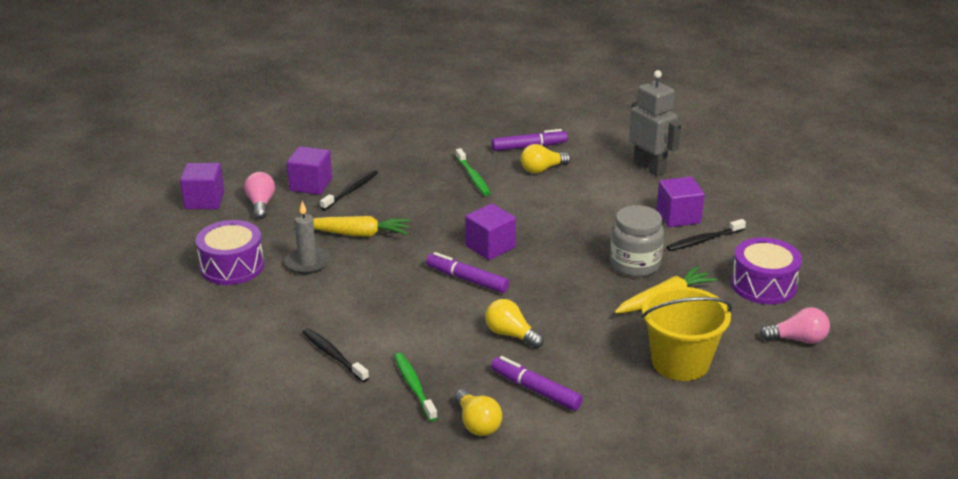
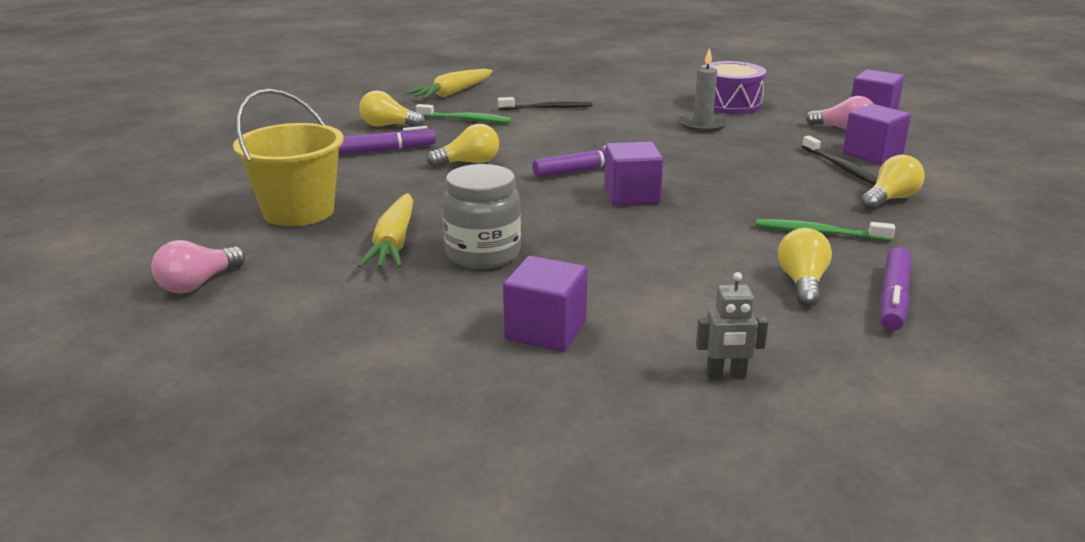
camera: 125 degrees right, 5 degrees down
(357, 234) = (735, 150): yellow carrot -> yellow carrot (452, 93)
(394, 166) = (890, 199): none -> yellow light bulb
(650, 167) = (726, 375): grey robot -> grey robot, size x0.51
(704, 240) = (462, 321): black toothbrush -> none
(763, 285) = (309, 314): purple drum -> none

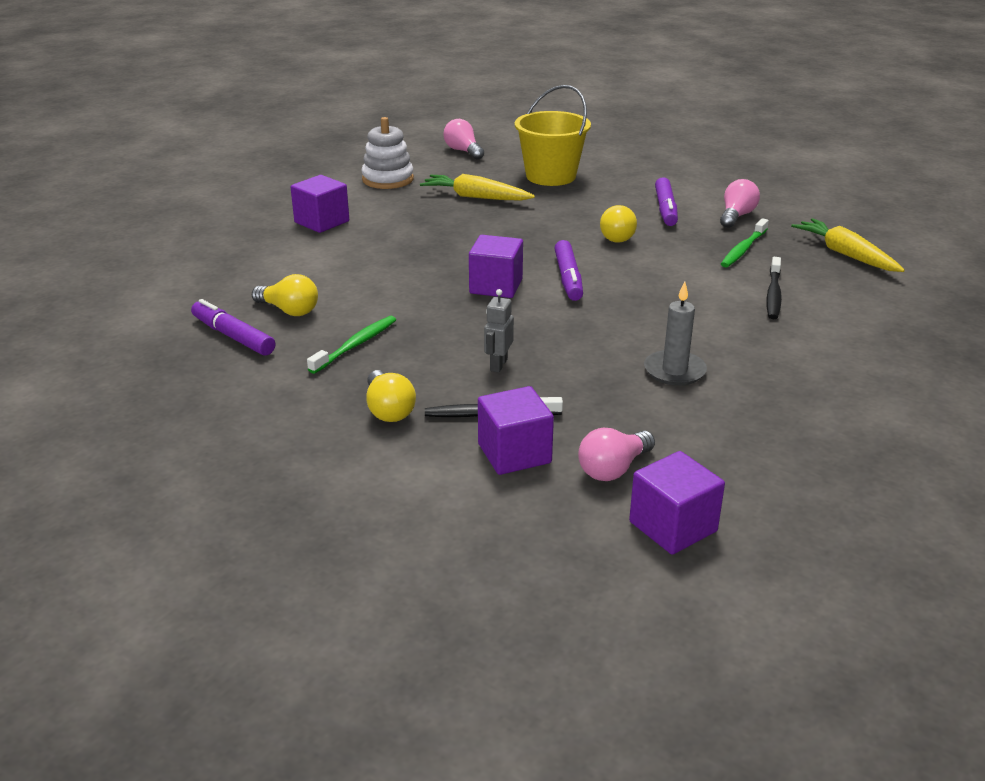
camera: 110 degrees right, 5 degrees up
(347, 318) = (388, 179): none -> white stacking toy
(388, 126) = (736, 216): yellow light bulb -> pink light bulb
(483, 254) = (435, 219): grey jar -> none
(726, 375) = (224, 257): grey robot -> grey robot (498, 365)
(729, 104) = (758, 416): purple drum -> none

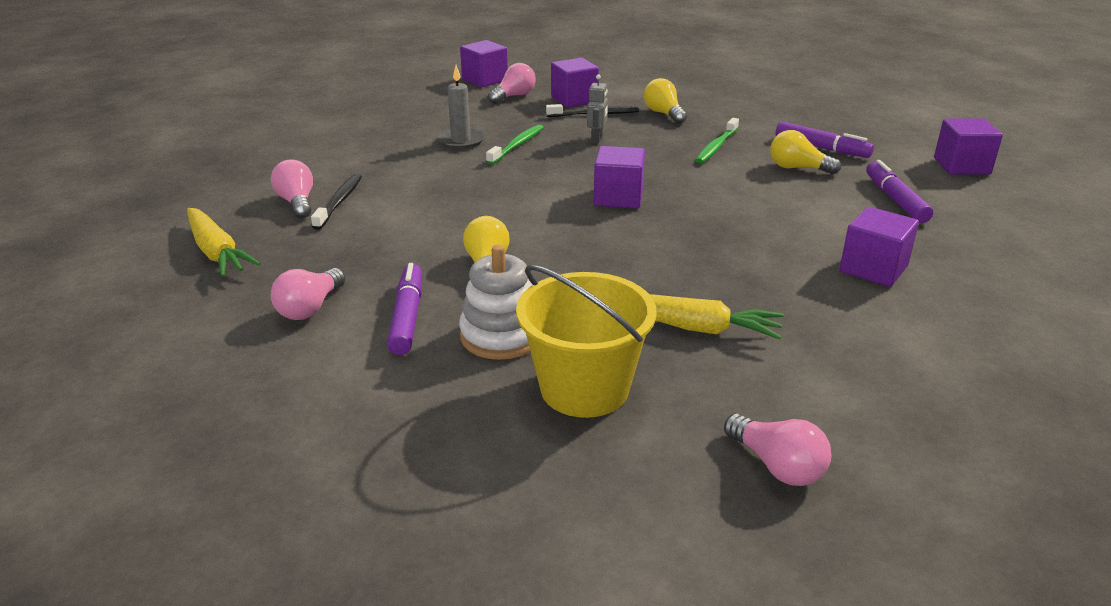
camera: 175 degrees right, 0 degrees up
(112, 305) = (961, 166): none -> purple cube
(388, 179) = (858, 363): white stacking toy -> white stacking toy (501, 335)
(568, 278) = (545, 209): purple marker -> purple marker (895, 199)
(743, 249) = (336, 253): green toothbrush -> green toothbrush (517, 145)
(816, 295) = (297, 202): none -> pink light bulb

